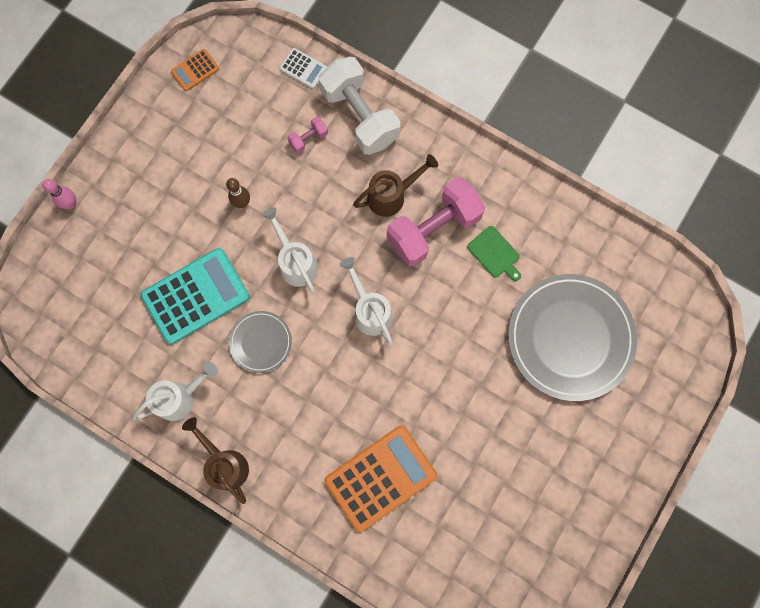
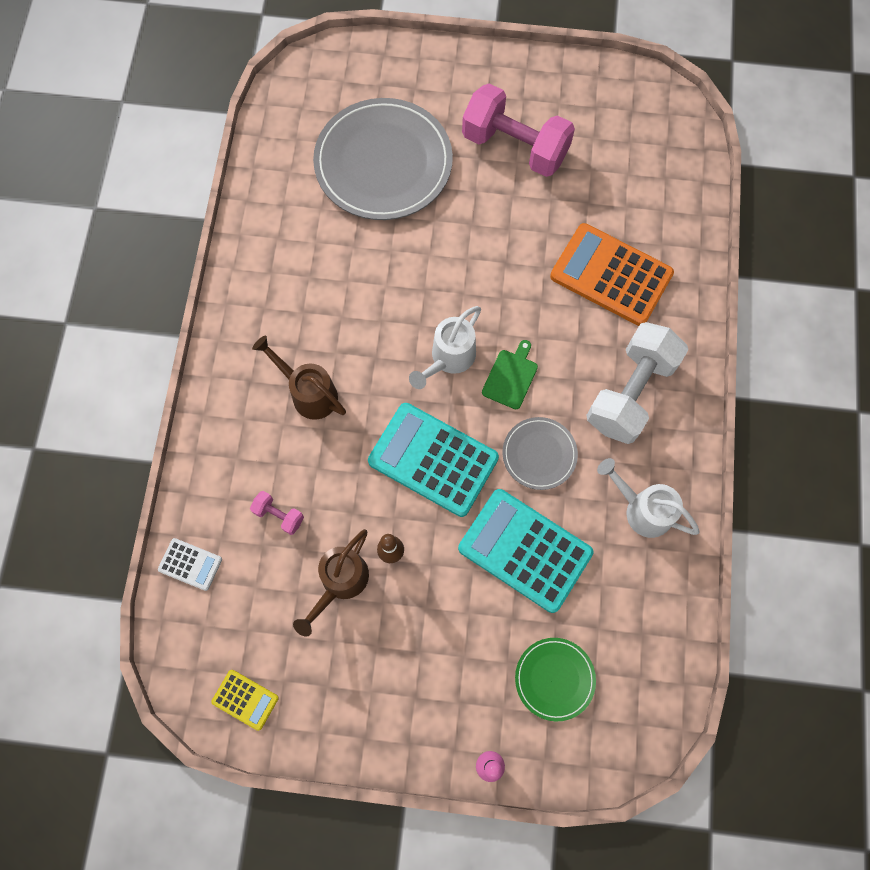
camera: 115 degrees left, 5 degrees down
(99, 273) = (554, 679): none -> green plate
(195, 70) = (245, 699): orange calculator -> yellow calculator
(225, 464) = (682, 428): brown watering can -> brown watering can (340, 582)
(296, 262) = (433, 459): white watering can -> turquoise calculator
(303, 69) = (190, 564): white calculator -> white calculator turned 105 degrees clockwise
(360, 116) = (226, 470): white dumbbell -> white dumbbell (630, 393)
(433, 229) = (328, 334): pink dumbbell -> pink dumbbell (515, 147)
(495, 253) = (327, 264): green cutting board -> green cutting board (510, 377)

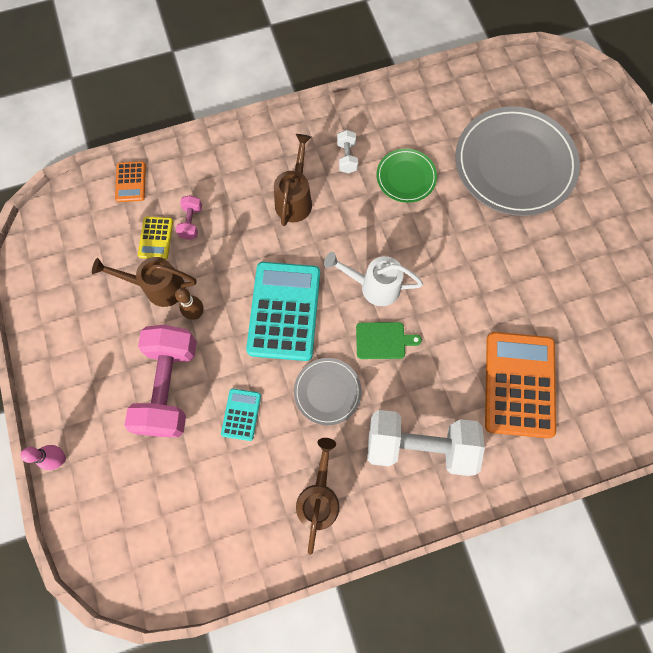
camera: 65 degrees right, 0 degrees up
(190, 564) = (130, 182): white calculator -> orange calculator
(245, 699) = (48, 263): yellow calculator -> yellow calculator (156, 238)
(287, 318) = (347, 157): none -> white dumbbell
(515, 147) = (592, 255): pink dumbbell -> pink dumbbell (169, 386)
(525, 550) = (241, 414): turquoise calculator -> turquoise calculator, size x0.47
(554, 679) = (145, 483): green plate -> green plate (406, 177)
(642, 509) = (319, 498): white watering can -> brown watering can

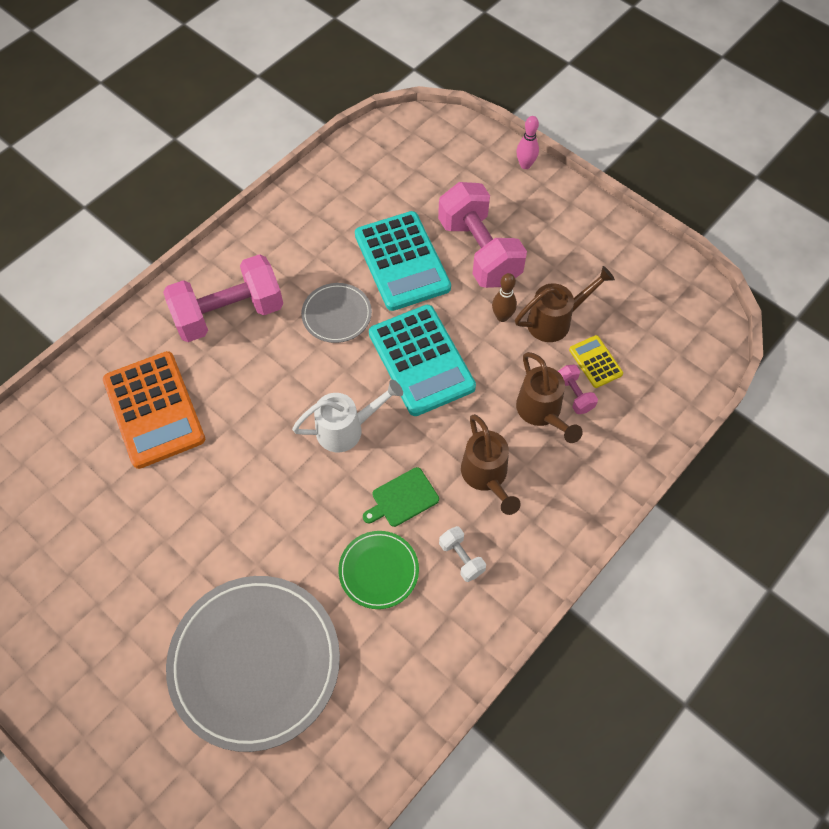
camera: 150 degrees right, 10 degrees down
(130, 182) = (669, 402): orange calculator -> none
(241, 414) = (402, 261): turquoise calculator -> turquoise calculator, size x2.12
(319, 498) = (296, 236): brown watering can -> brown watering can (541, 412)
(383, 340) = (309, 383): green cutting board -> green cutting board (402, 498)
(419, 445) = (229, 313): white dumbbell -> pink dumbbell

